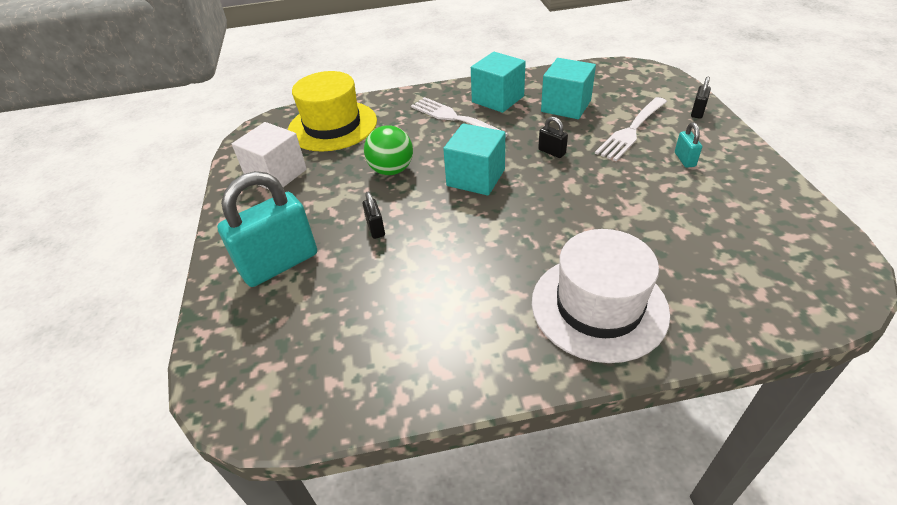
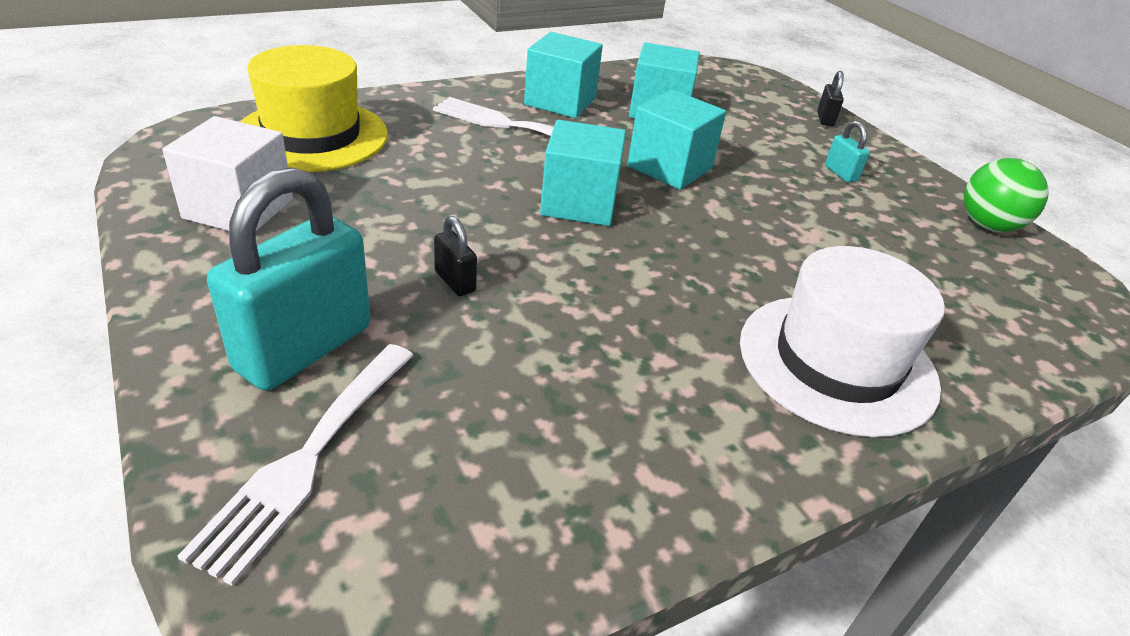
camera: 25 degrees left, 5 degrees down
(391, 170) = (442, 196): green ball -> green ball (988, 226)
(551, 152) = (669, 167): black padlock -> turquoise cube
(631, 131) = (758, 141): white fork -> white fork (307, 459)

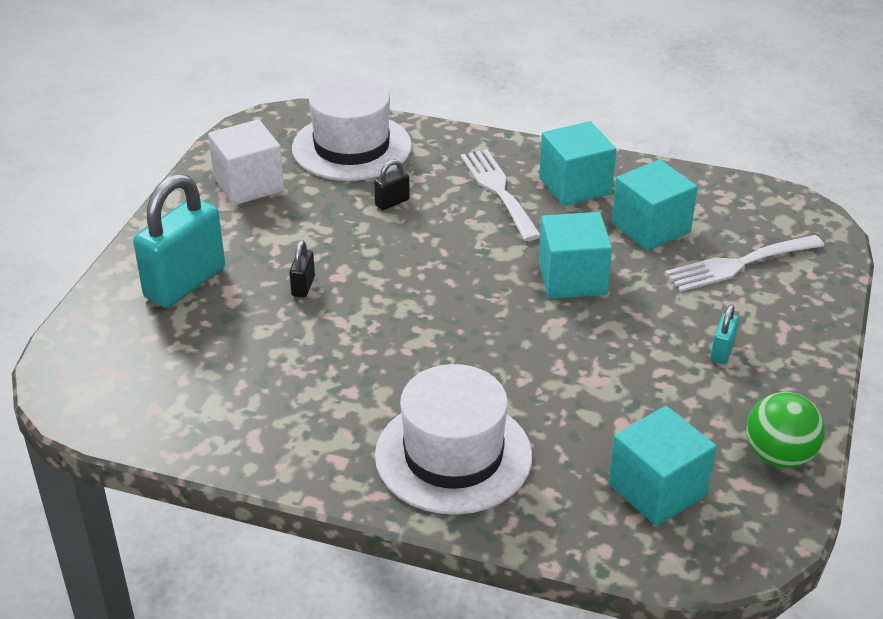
camera: 50 degrees right, 0 degrees up
(304, 348) = (185, 283): turquoise padlock -> turquoise padlock turned 45 degrees counterclockwise
(307, 459) = (126, 335): white fork -> white fork (738, 264)
(312, 135) = (351, 147): yellow hat -> white hat
(579, 203) = (456, 273): turquoise cube -> turquoise cube (657, 489)
(825, 119) = (812, 301): black padlock -> black padlock (392, 202)

